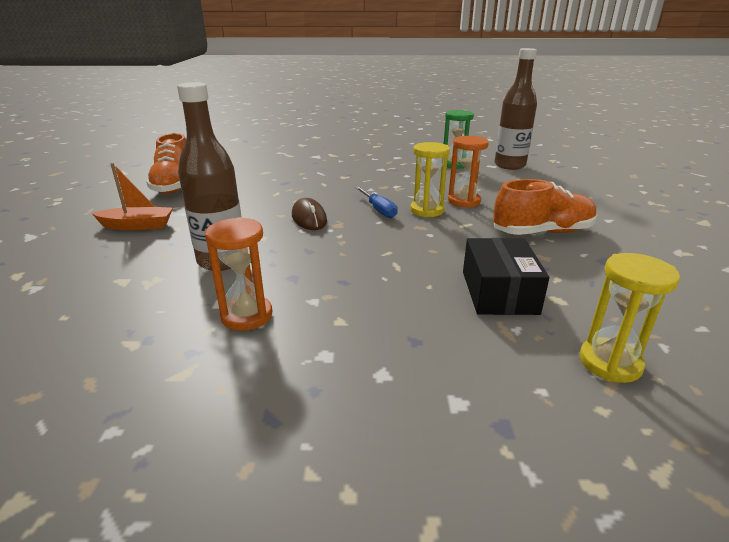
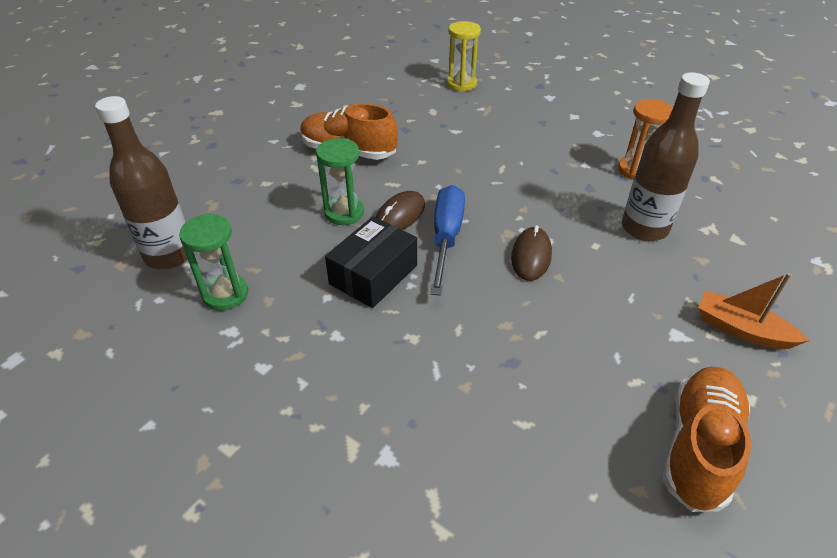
camera: 145 degrees left, 15 degrees up
(378, 210) = (446, 237): blue screwdriver -> blue screwdriver, size x1.58
(427, 210) = (400, 215): yellow hourglass -> brown mouse
(464, 201) = (344, 213): orange hourglass -> green hourglass
(499, 292) = (460, 126): black box -> black box (373, 275)

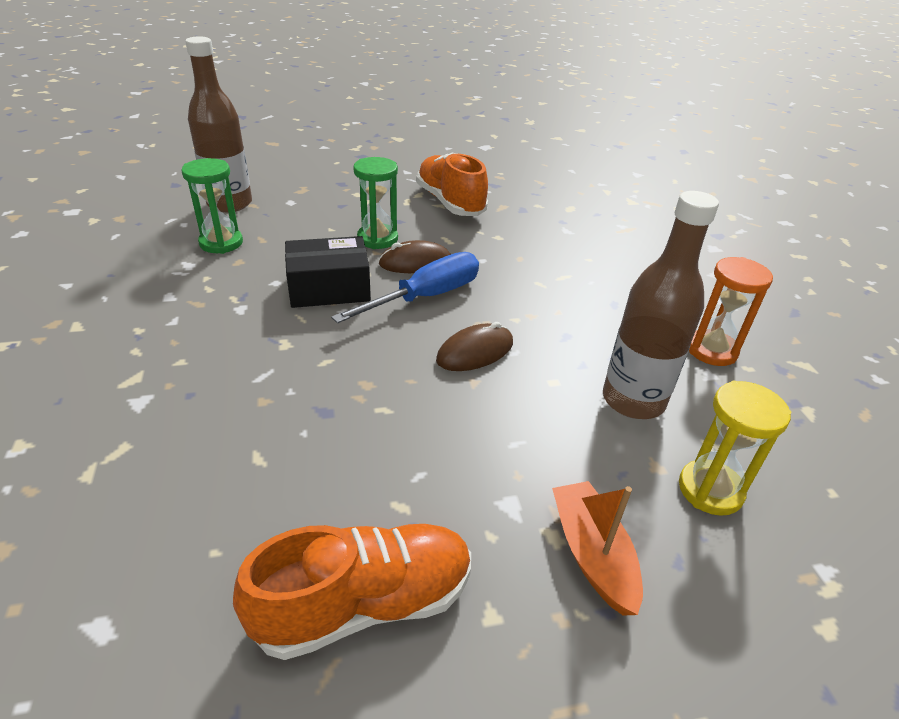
camera: 40 degrees right, 5 degrees down
(461, 84) = (633, 201): yellow hourglass -> yellow hourglass (710, 490)

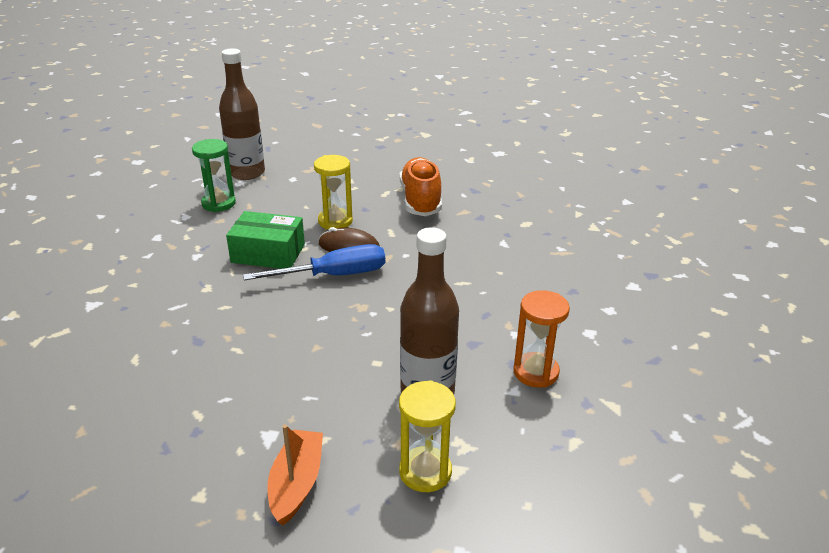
camera: 25 degrees right, 5 degrees down
(329, 288) = (268, 253): black box -> green box
(364, 604) = (131, 463): orange shoe -> none
(377, 239) = (335, 221): green hourglass -> yellow hourglass
(475, 352) = (336, 325): brown mouse -> none

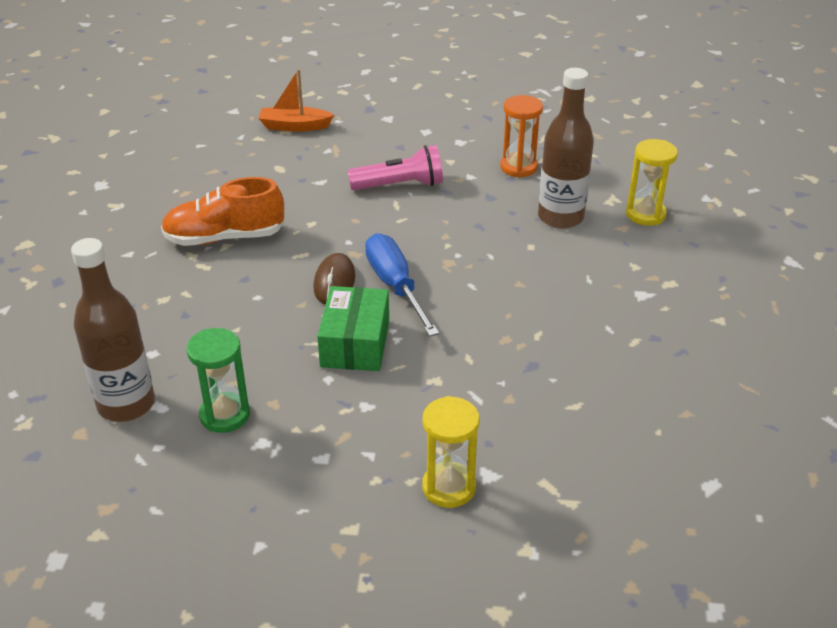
camera: 95 degrees left, 5 degrees up
(296, 483) = (684, 272): orange boat -> orange boat (294, 126)
(335, 221) = (276, 299): yellow hourglass -> yellow hourglass (449, 487)
(496, 286) = (400, 185): none -> pink flashlight

